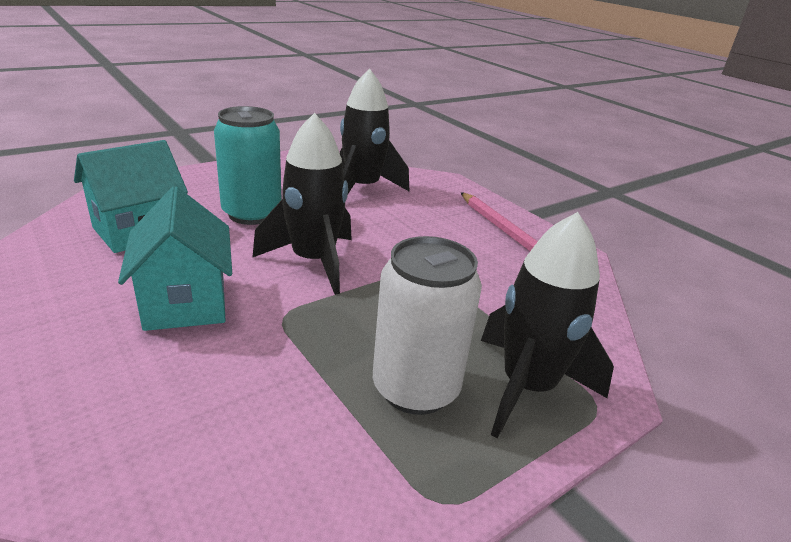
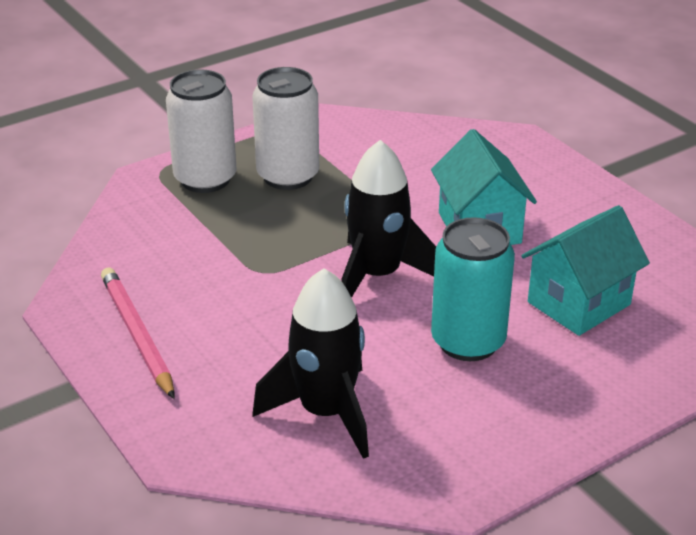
camera: 175 degrees left, 5 degrees up
(527, 387) = (205, 179): black rocket -> white can

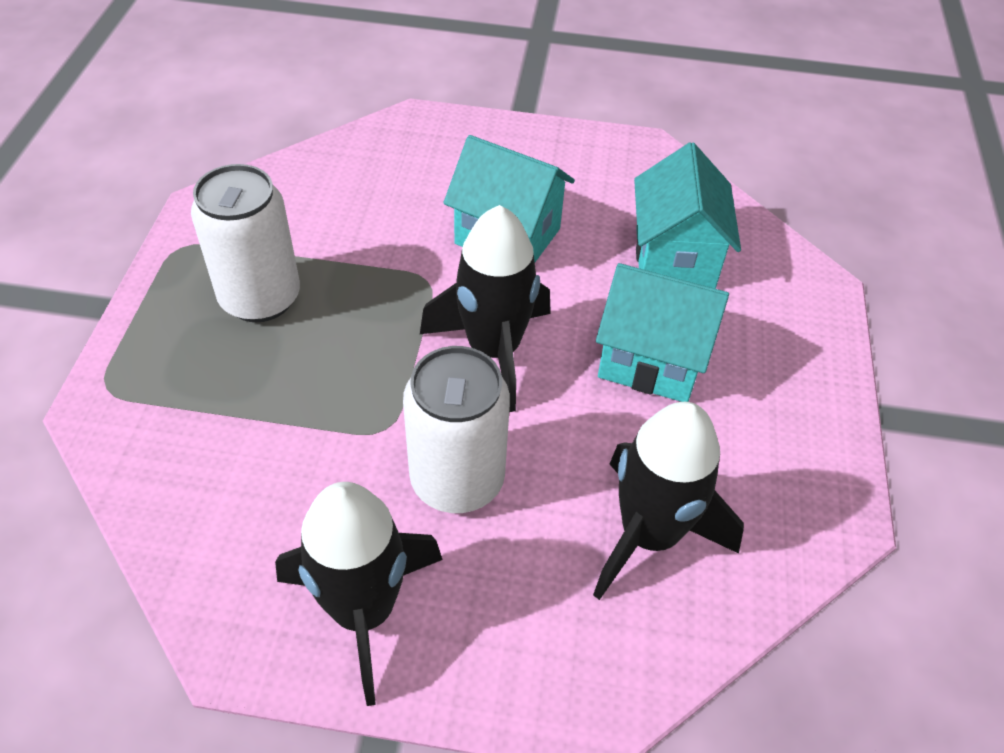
camera: 50 degrees left, 15 degrees up
(137, 334) = (363, 610): pink pencil -> black rocket
(205, 179) = (175, 362): white can -> white can (457, 480)
(468, 342) = (651, 360): turquoise can -> turquoise house

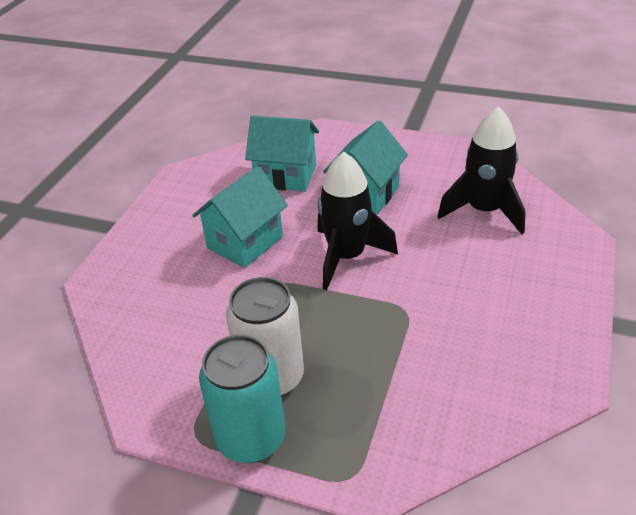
camera: 75 degrees left, 10 degrees down
(171, 293) = (251, 438): none -> turquoise can
(363, 610) = (539, 324): black rocket -> none
(457, 480) = (447, 279): white can -> none

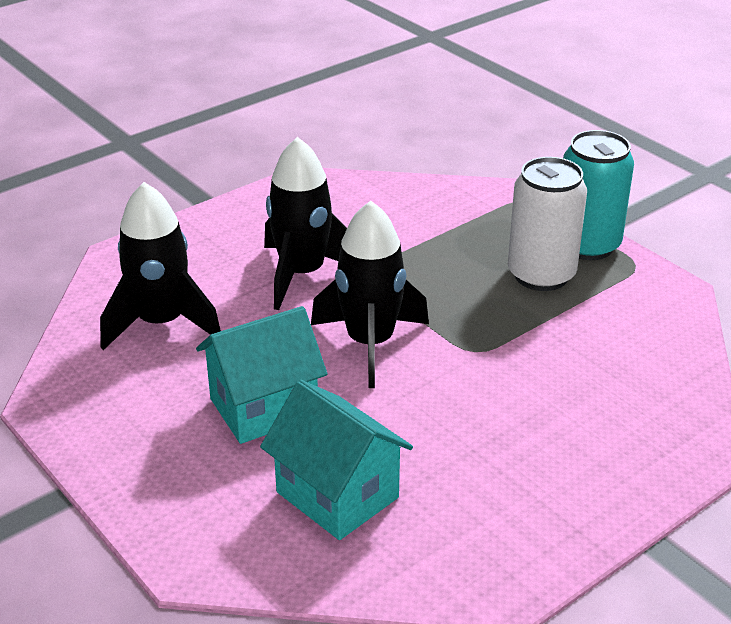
camera: 150 degrees left, 5 degrees down
(245, 242) = (475, 415): turquoise house -> none
(448, 286) = (302, 274): none -> black rocket

